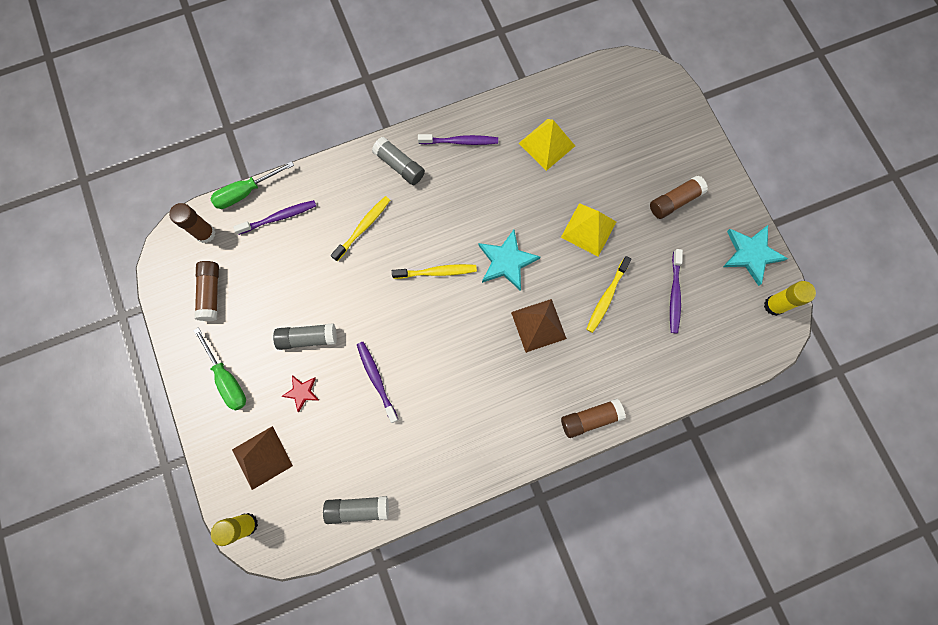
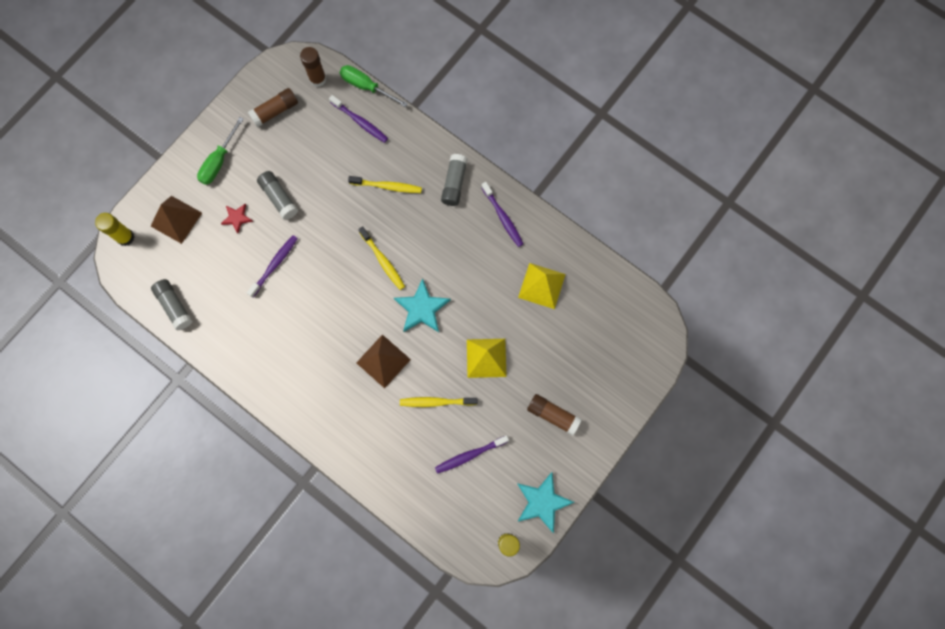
camera: 60 degrees right, 0 degrees up
(590, 419) = (330, 440): brown glue stick -> none

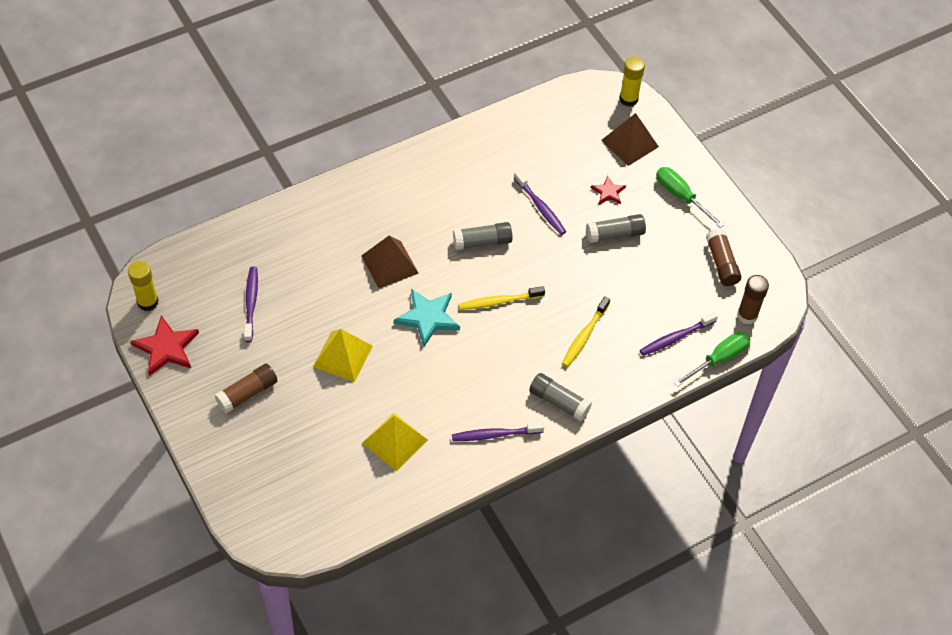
camera: 110 degrees right, 20 degrees down
(174, 306) = (536, 116): grey glue stick -> grey glue stick (482, 242)
(436, 402) = (321, 294): yellow toothbrush -> none
(542, 502) = (166, 348): turquoise star -> red star

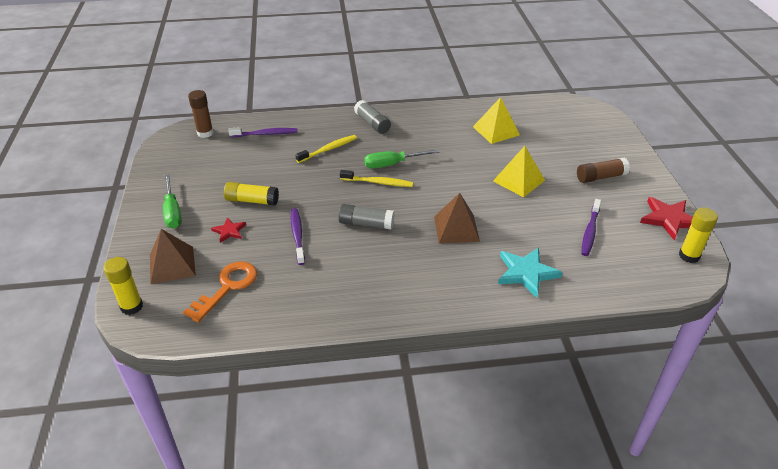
camera: 155 degrees left, 15 degrees down
(428, 317) = (440, 186): turquoise star -> turquoise star (526, 273)
(495, 435) = (425, 119): purple toothbrush -> none
(565, 138) = (227, 287): none -> orange key
(615, 234) = (252, 201): grey glue stick -> yellow glue stick
(719, 359) = (248, 118): green screwdriver -> green screwdriver (392, 164)
(721, 263) = (190, 163): brown glue stick -> none

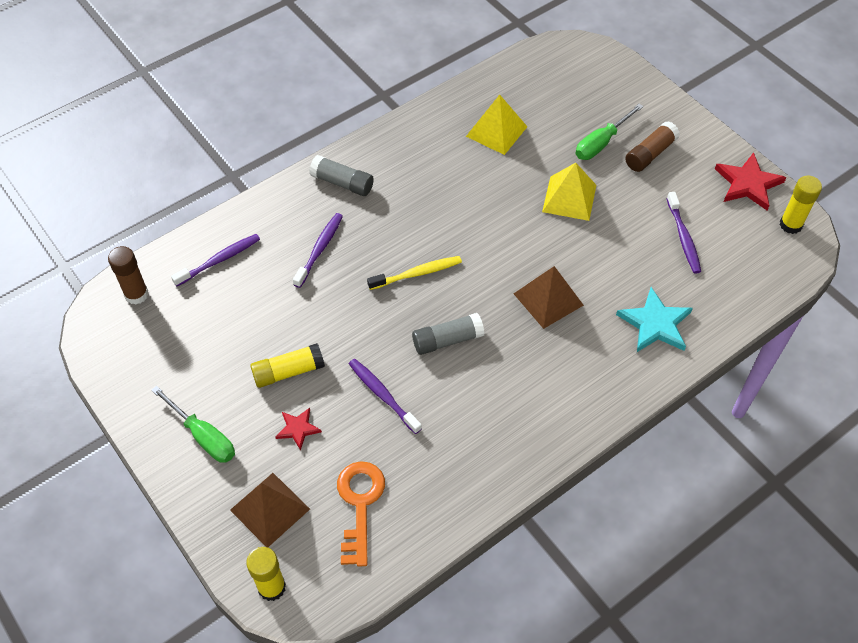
camera: 30 degrees left, 15 degrees up
(328, 149) = (320, 249): yellow toothbrush -> purple toothbrush
(392, 164) = (414, 238): green screwdriver -> green screwdriver (601, 143)

